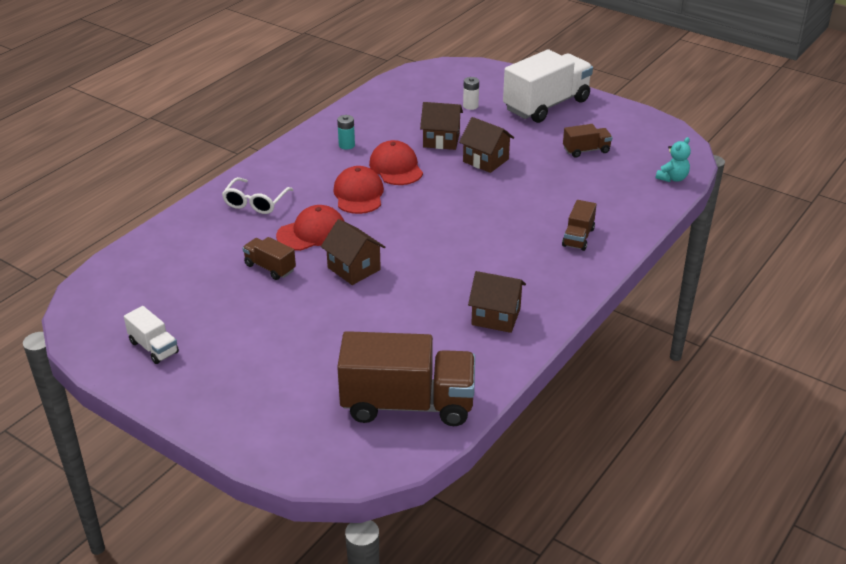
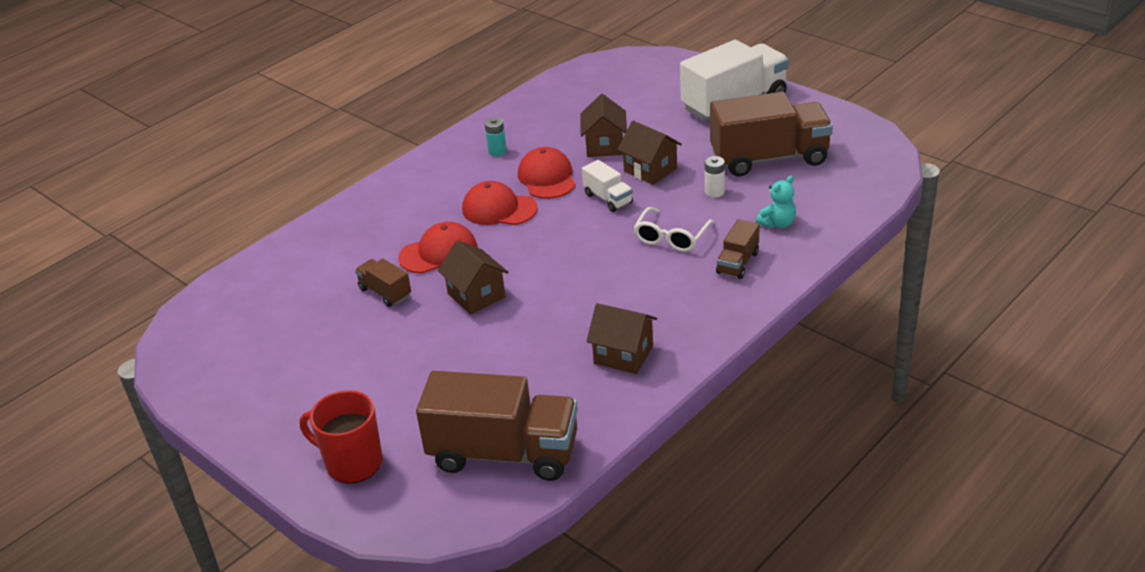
camera: 10 degrees right, 0 degrees up
(153, 347) = (244, 380): white truck -> white truck (608, 199)
(255, 203) = (384, 217): white glasses -> white glasses (671, 238)
(270, 417) = (352, 463): none -> red mug
(358, 194) = (499, 209): red cap -> red cap turned 75 degrees counterclockwise
(441, 140) = (604, 146): brown house -> brown house turned 75 degrees clockwise
(470, 106) = (646, 105): white battery -> white battery (714, 192)
(586, 150) = (769, 158): brown truck -> brown truck, size x2.13
(672, 178) = (864, 193): turquoise teddy bear -> turquoise teddy bear (777, 223)

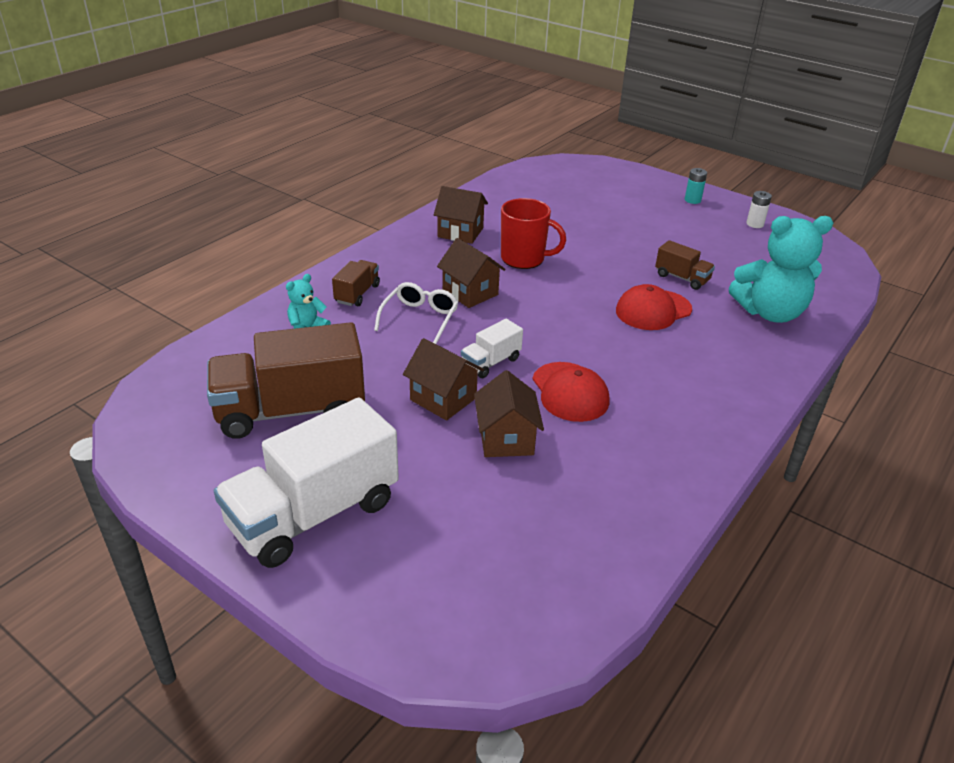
camera: 170 degrees right, 0 degrees up
(324, 253) = (770, 313): none -> turquoise teddy bear
(352, 463) = (632, 185): red mug -> red mug (524, 259)
(476, 295) = (597, 274): brown house -> brown house (470, 293)
(497, 151) = (650, 435): turquoise battery -> turquoise battery (692, 200)
(499, 209) = (612, 354): red cap -> none
(504, 453) = (534, 187): brown truck -> none
(608, 199) = (491, 362): white truck -> white truck turned 90 degrees counterclockwise
(714, 192) = (368, 367): white battery -> white battery (754, 224)

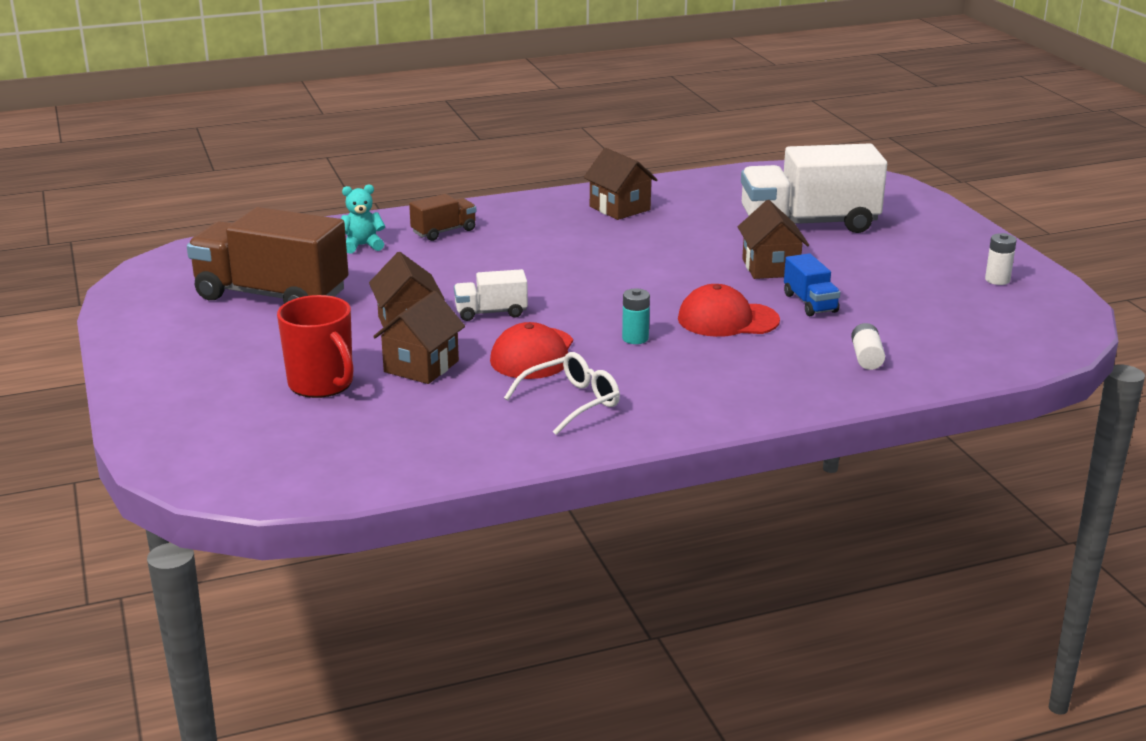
camera: 35 degrees right, 10 degrees down
(314, 514) = (200, 362): white truck -> white truck (809, 224)
(420, 318) = (474, 264): white glasses -> white glasses (571, 402)
(470, 293) = (553, 257): brown house -> brown house (770, 267)
(524, 259) = (653, 245): red mug -> red mug (322, 384)
(682, 278) = (810, 303): brown truck -> blue truck
(692, 200) = (952, 240): turquoise battery -> turquoise battery (635, 338)
(770, 313) = (866, 357): turquoise teddy bear -> white battery

